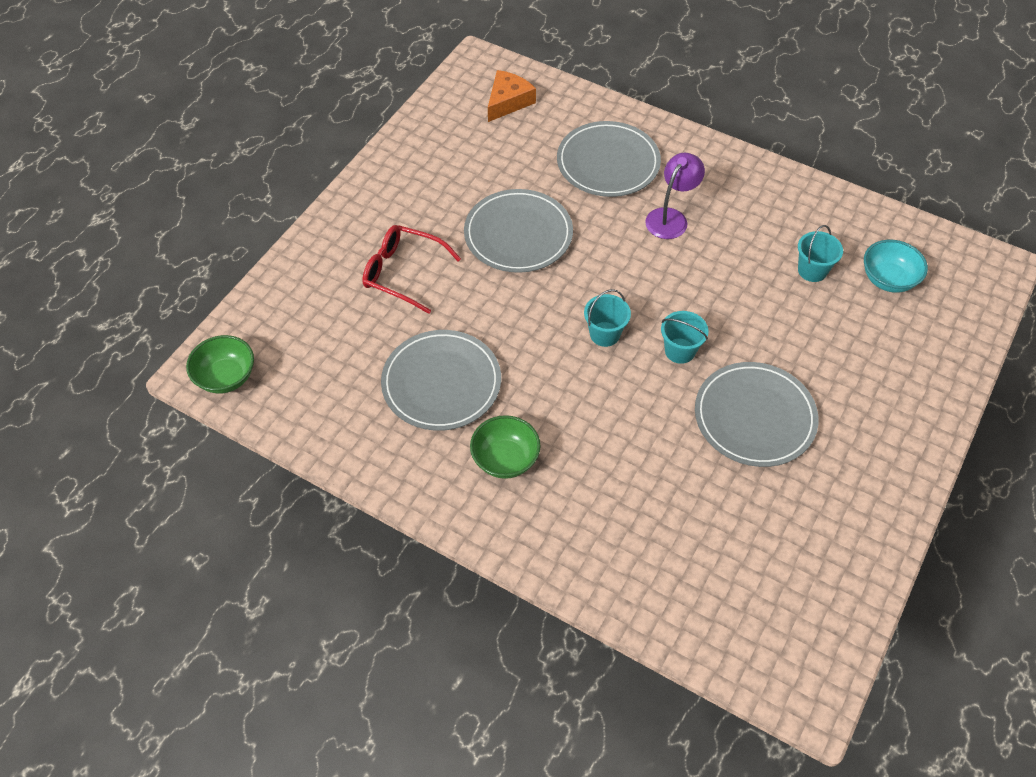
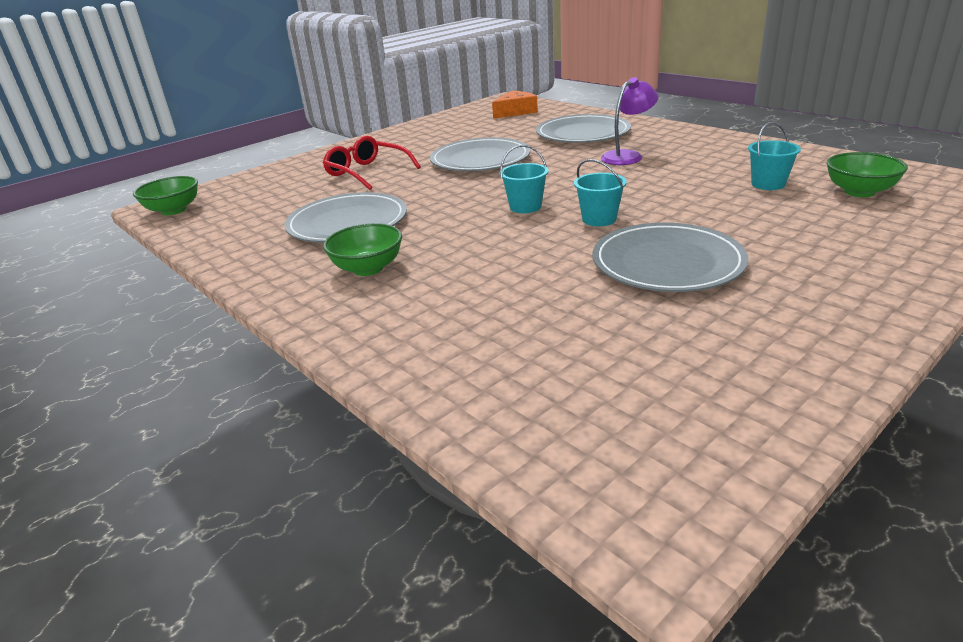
camera: 20 degrees right, 25 degrees down
(888, 279) = (859, 192): turquoise bowl -> green bowl

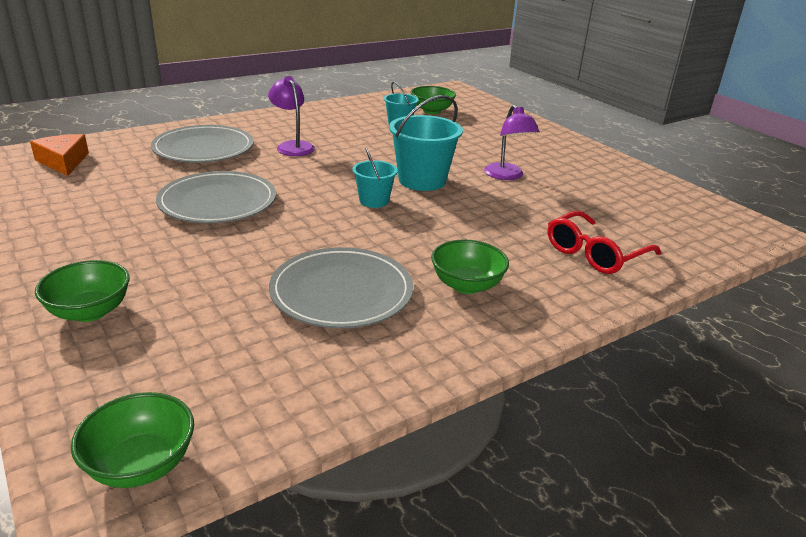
camera: 85 degrees left, 0 degrees up
(315, 167) = (90, 311): none -> green bowl
(366, 172) = (171, 271): red glasses -> red glasses (594, 254)
(599, 219) = (422, 180): turquoise bucket -> turquoise bucket, size x1.72
(667, 263) = (507, 176): grey plate -> purple lamp

